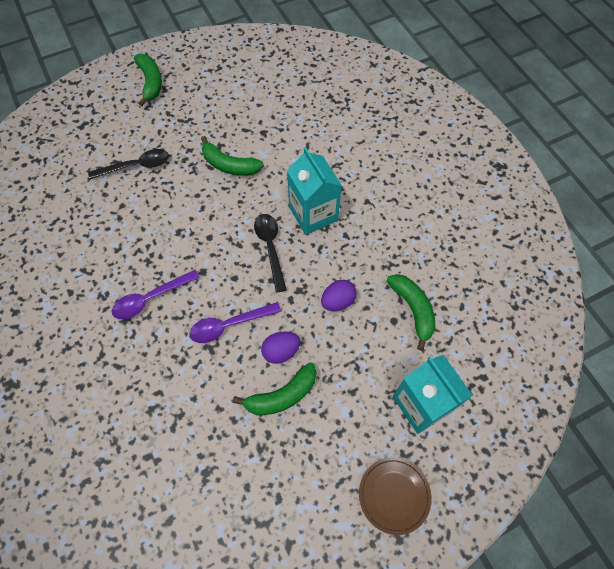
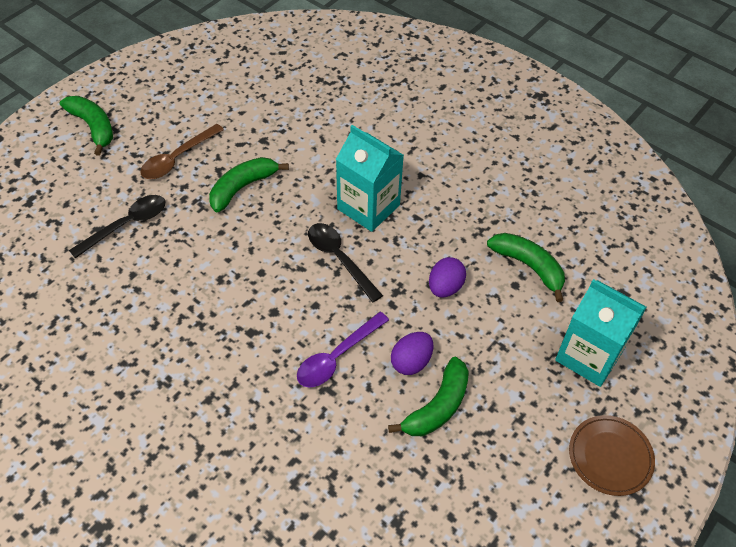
camera: 25 degrees left, 10 degrees down
(150, 298) = (227, 363): purple spoon -> none
(195, 126) = (177, 158): none -> brown spoon
(229, 165) = (242, 187): green banana -> green banana turned 135 degrees clockwise

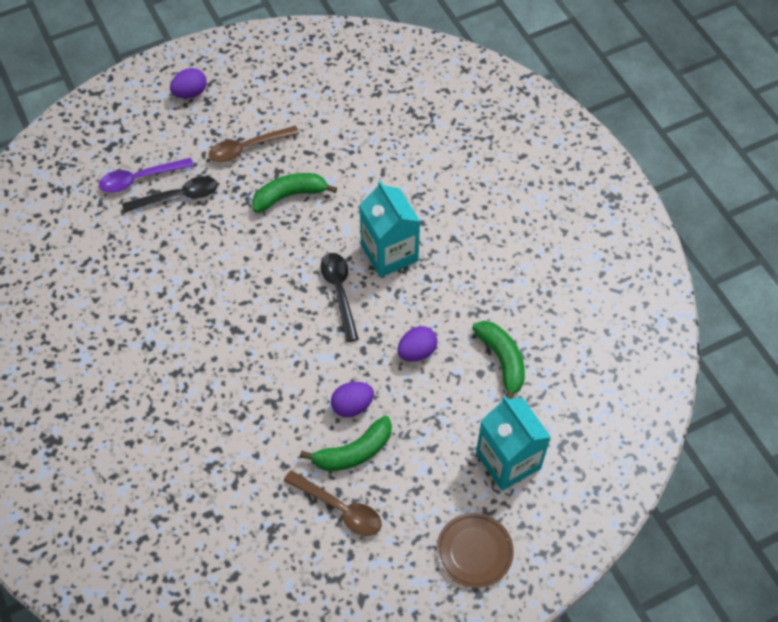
camera: 25 degrees right, 5 degrees up
(93, 127) = (190, 93): green banana -> purple egg
(337, 357) = (293, 378): purple spoon -> purple spoon (139, 179)
(455, 470) = (340, 508): none -> brown spoon

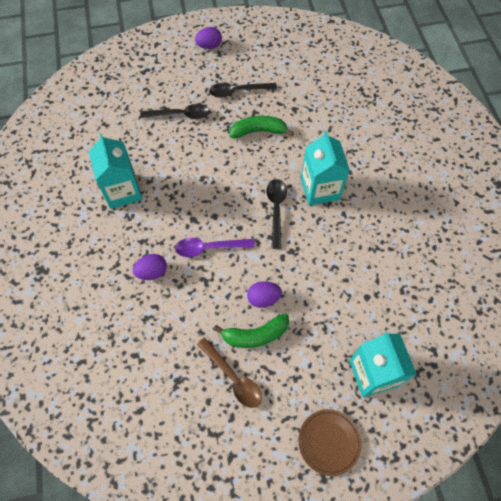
camera: 15 degrees right, 5 degrees up
(129, 315) = (122, 191): none -> turquoise carton
(139, 179) = (158, 97): purple spoon -> purple spoon (209, 248)
(247, 148) = (237, 91): brown spoon -> black spoon
(417, 352) = (322, 268): purple egg -> purple egg (152, 272)
(502, 361) = (386, 291): green banana -> none

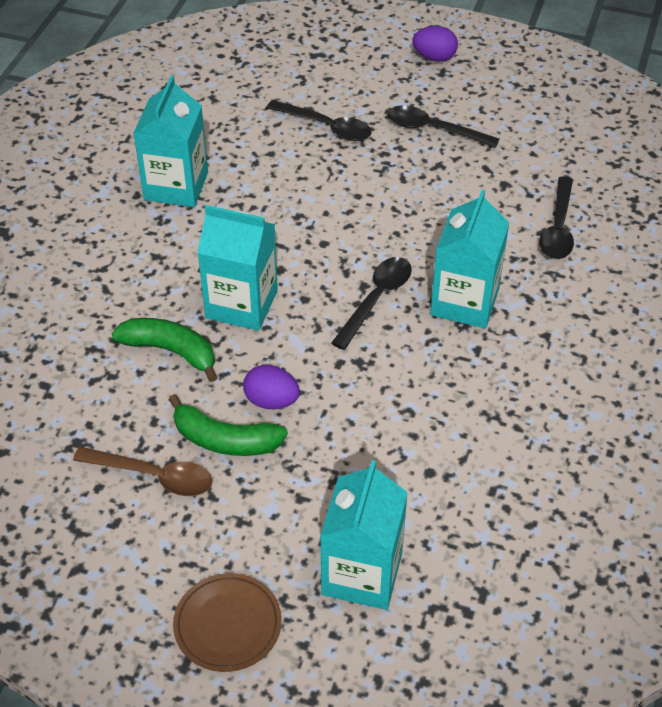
camera: 30 degrees right, 15 degrees down
(152, 272) = (142, 298): purple egg -> none
(209, 248) = (241, 304): purple spoon -> turquoise carton
(233, 378) = (154, 476): brown spoon -> brown spoon turned 60 degrees counterclockwise
(258, 131) = (426, 191): green banana -> green banana (171, 351)
(337, 123) = (558, 228): none -> black spoon

